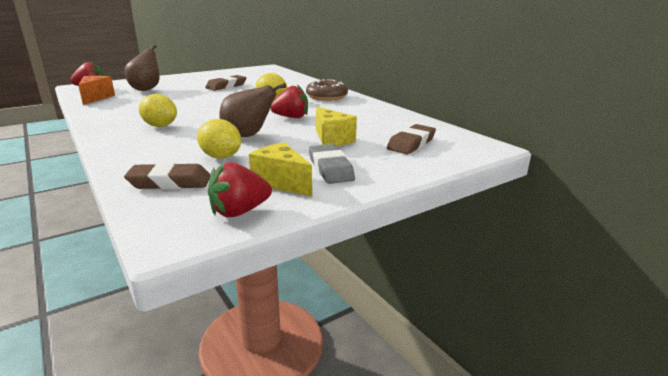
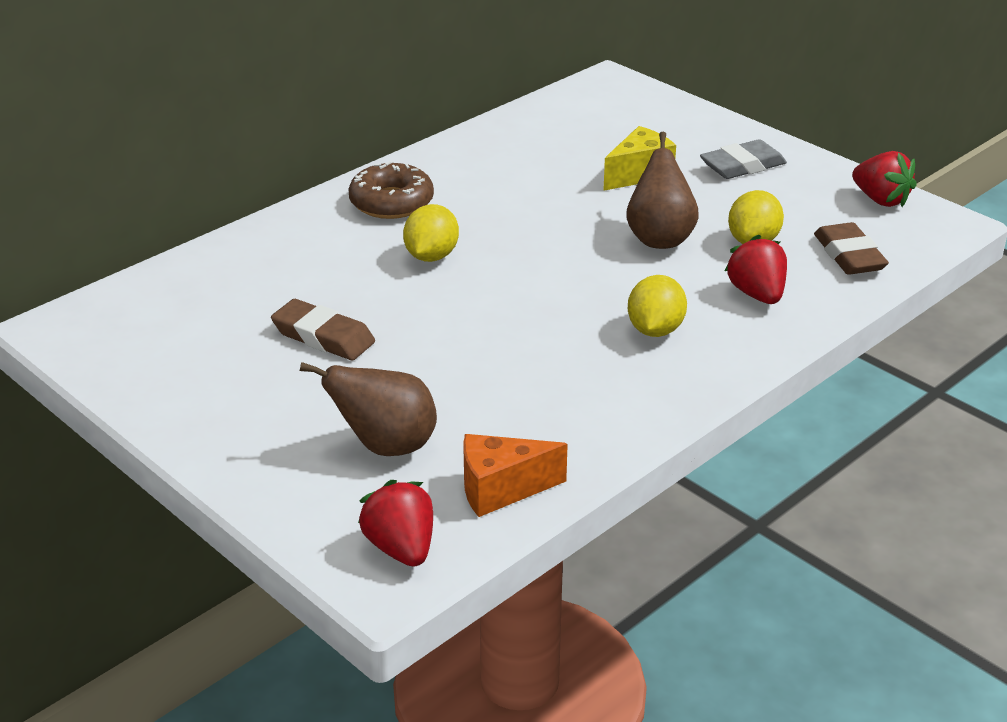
camera: 100 degrees left, 10 degrees up
(281, 182) = (801, 189): yellow cheese -> none
(291, 117) = (546, 218): red strawberry -> red strawberry (757, 294)
(411, 143) = (625, 122): brown eraser -> none

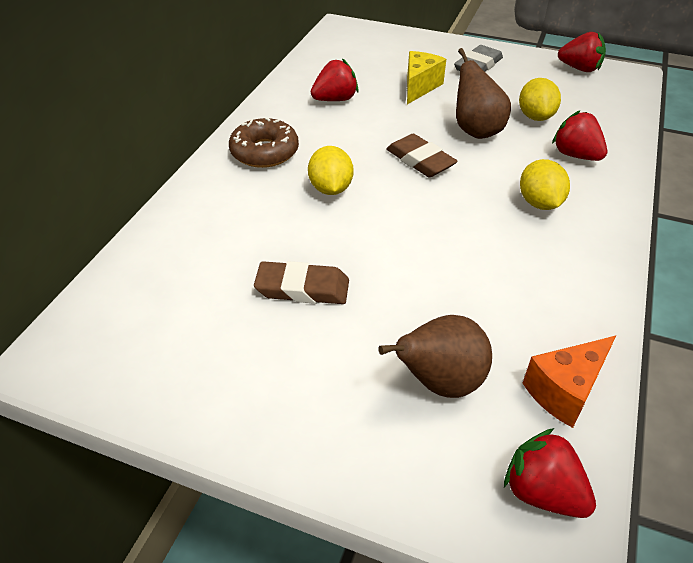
camera: 25 degrees left, 10 degrees up
(521, 165) = (335, 99): none -> red strawberry
(849, 255) = (600, 111): brown eraser -> brown eraser (420, 160)

